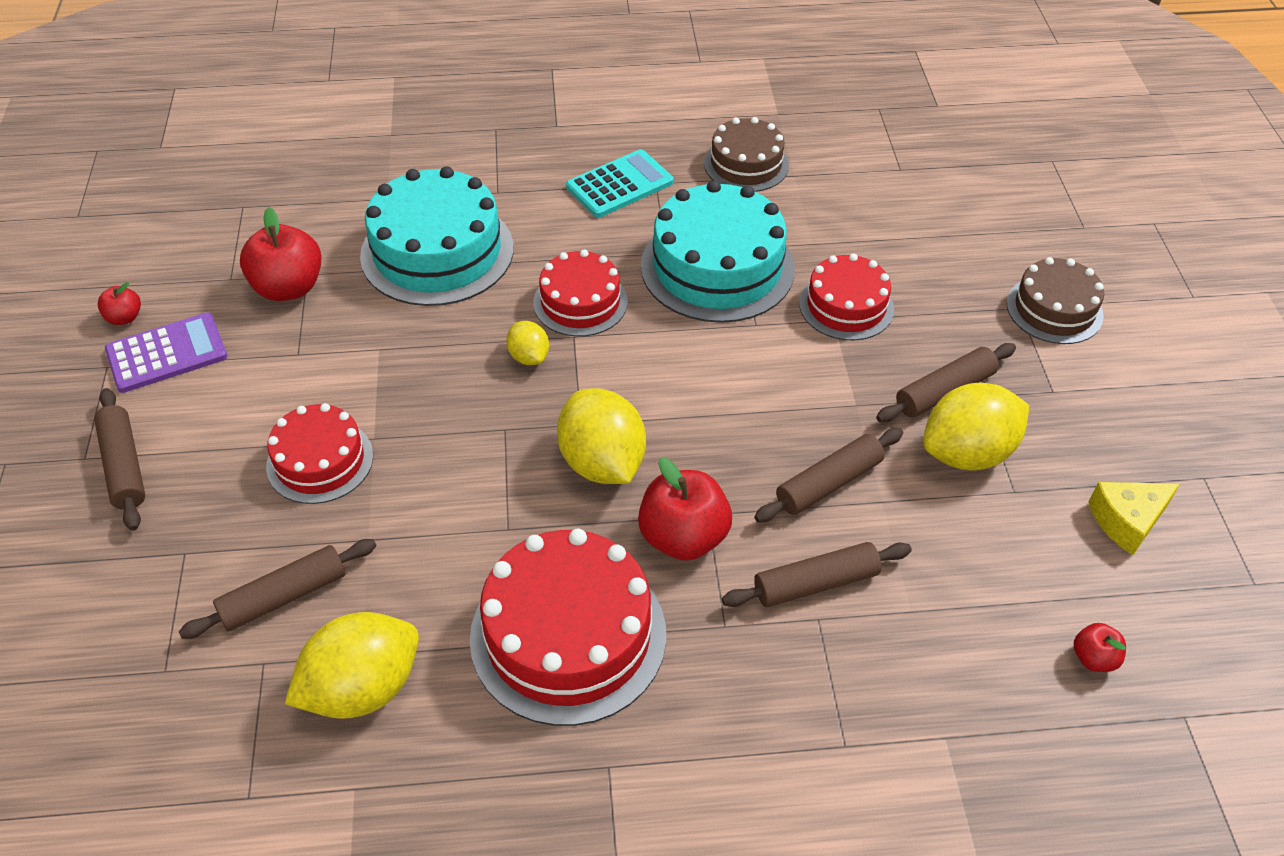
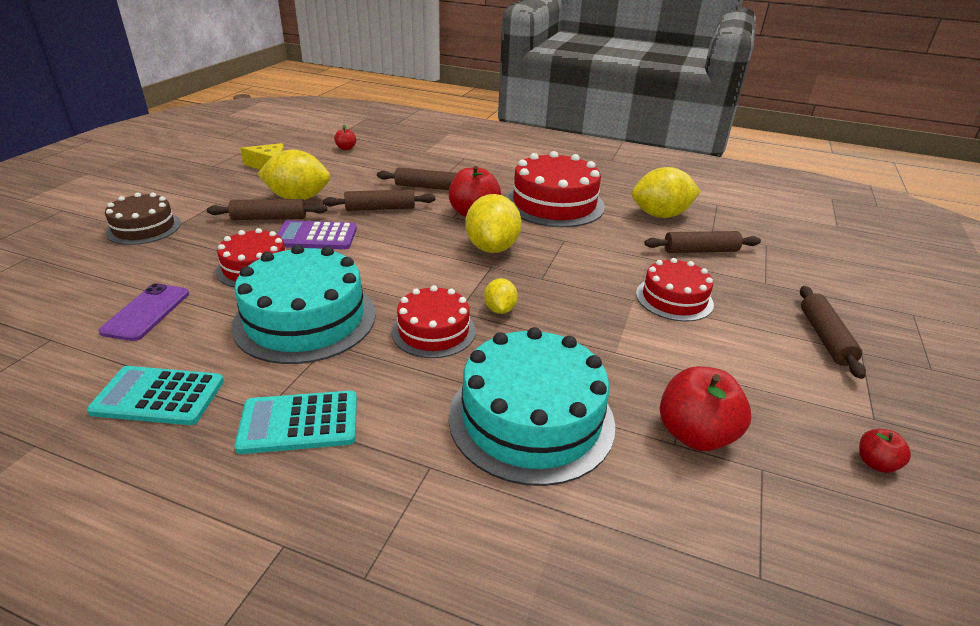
camera: 155 degrees left, 15 degrees down
(167, 353) = (815, 410): purple calculator -> purple calculator (316, 236)
(746, 164) = (158, 396): brown cake -> turquoise calculator
(867, 218) = (146, 312): none -> purple phone

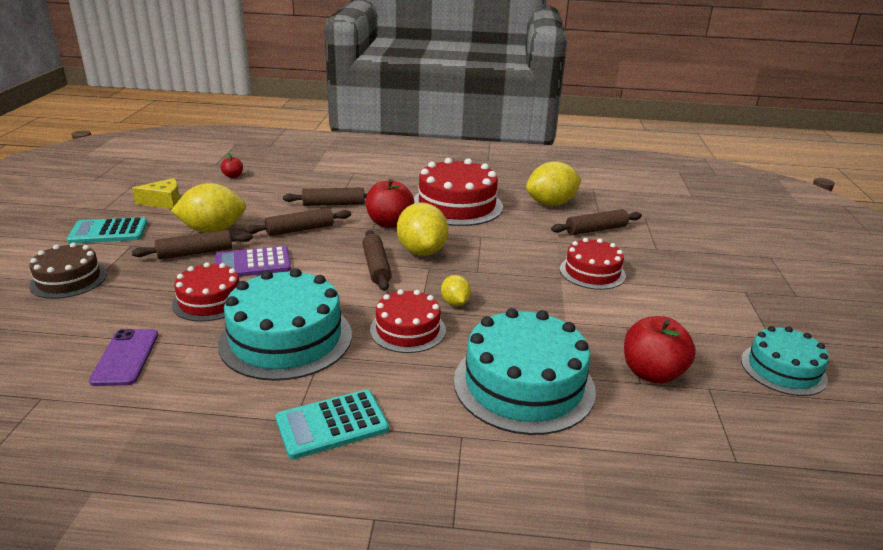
camera: 15 degrees left, 5 degrees down
(158, 396) = (187, 427): turquoise calculator -> turquoise calculator (108, 232)
(825, 337) = (716, 285): brown rolling pin -> brown rolling pin (376, 267)
(875, 463) = (783, 369): red apple -> turquoise cake

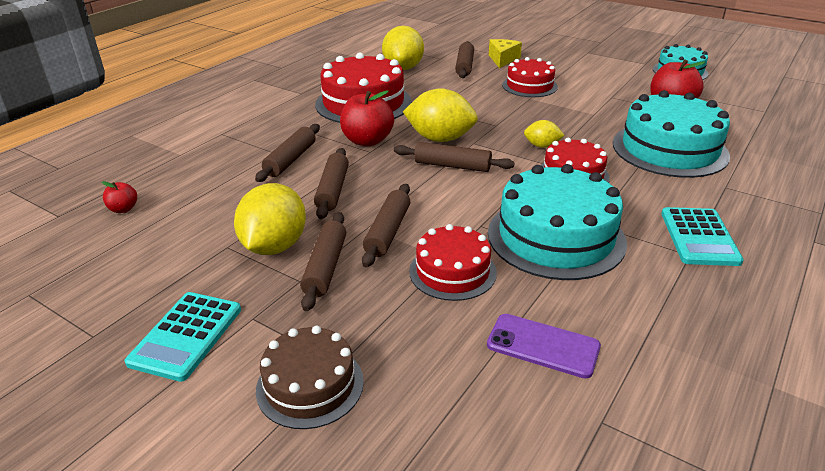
camera: 60 degrees left, 5 degrees up
(164, 202) = (140, 275): yellow cheese -> yellow cheese (503, 59)
(252, 264) = (388, 232): purple calculator -> brown rolling pin

